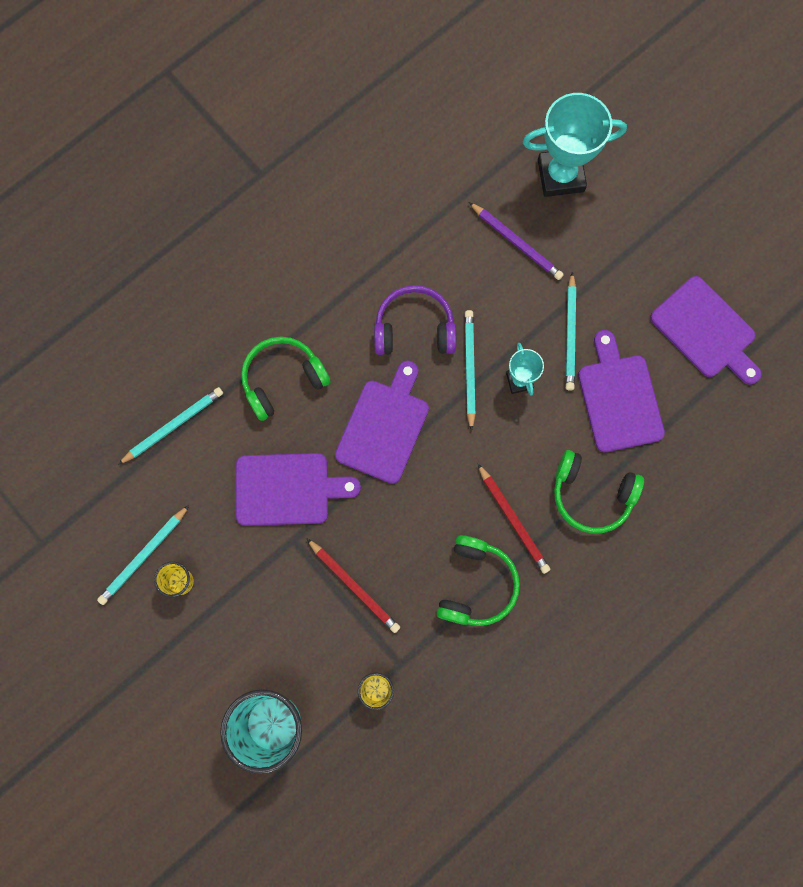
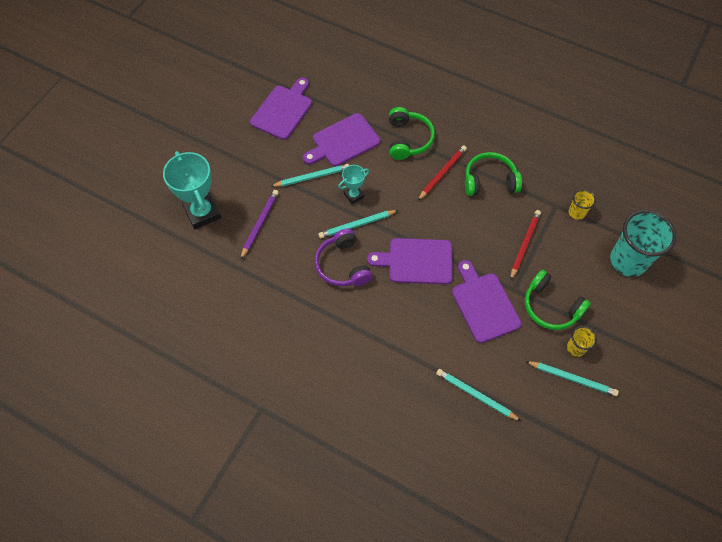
camera: 110 degrees left, 15 degrees down
(282, 379) = (411, 334): green headphones -> green headphones (550, 307)

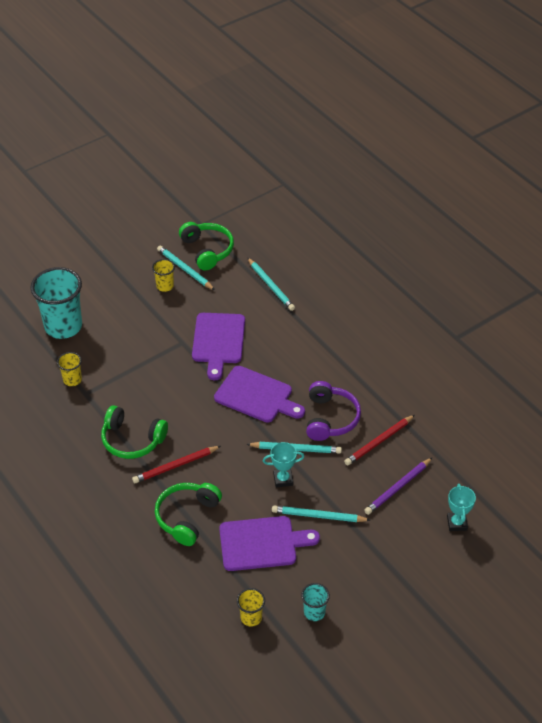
camera: 155 degrees left, 15 degrees down
(202, 213) = (457, 523): turquoise trophy -> turquoise trophy, size x0.52
(283, 110) = (314, 612): purple cutting board -> turquoise cup
(324, 92) = (251, 617): none -> yellow cup
(524, 244) = (144, 372): red pencil -> red pencil (379, 441)
(550, 307) = (161, 319): green headphones -> green headphones (207, 250)

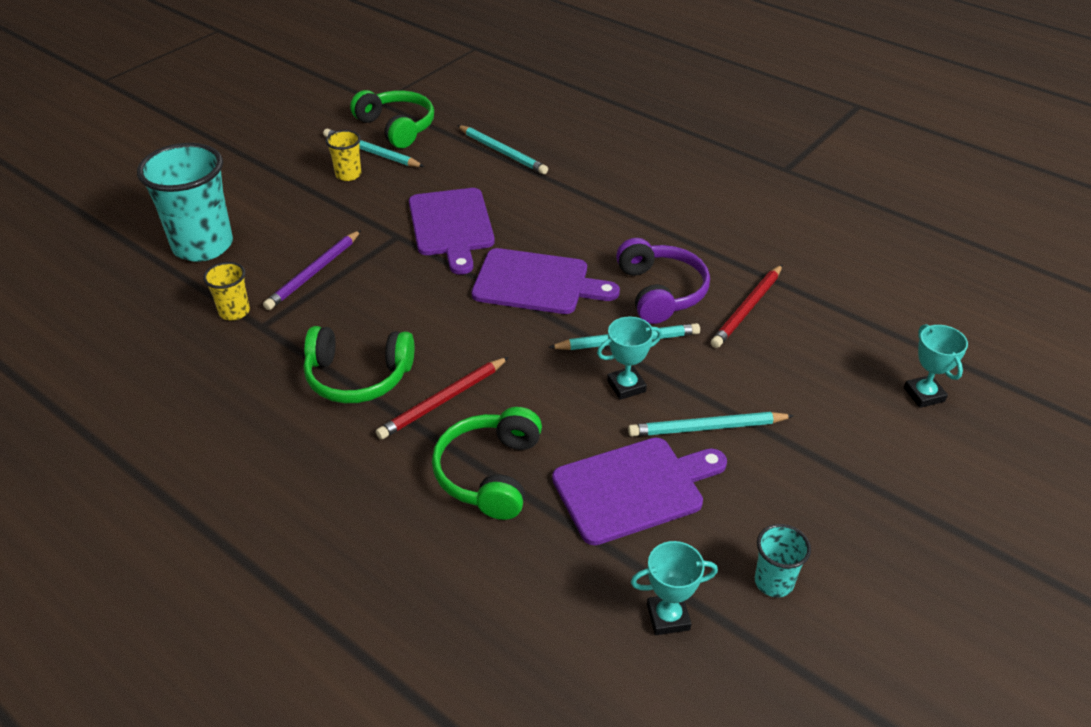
camera: 15 degrees left, 5 degrees down
(251, 617) = (668, 617): yellow cup -> turquoise trophy
(398, 487) = (808, 363): purple pencil -> purple pencil (314, 272)

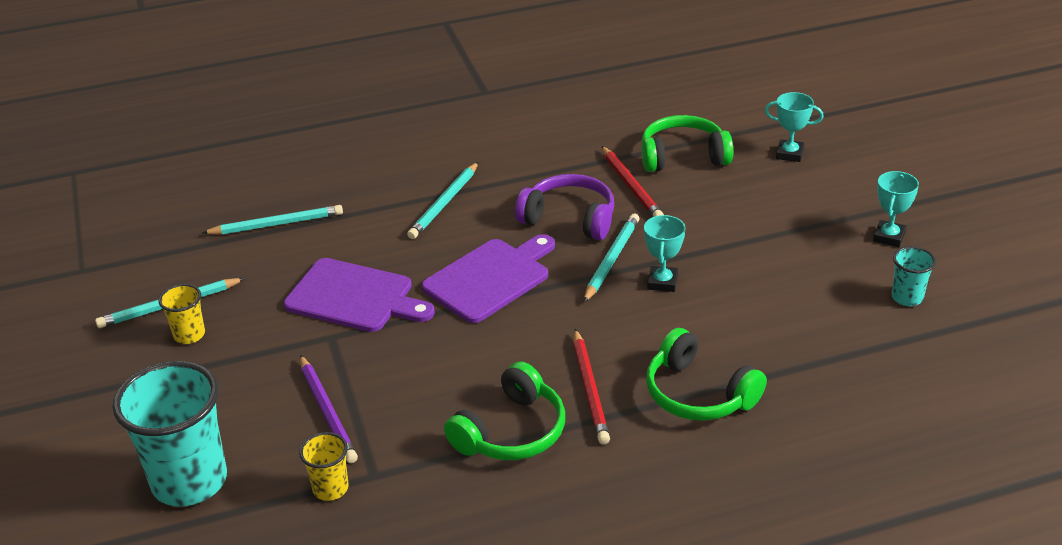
camera: 55 degrees left, 5 degrees down
(397, 127) = (147, 274): green headphones -> green headphones (683, 156)
(633, 488) = (773, 324): purple cutting board -> none
(668, 617) = (905, 359): turquoise trophy -> turquoise trophy (889, 237)
(707, 427) = (741, 262): turquoise pencil -> turquoise pencil (444, 203)

